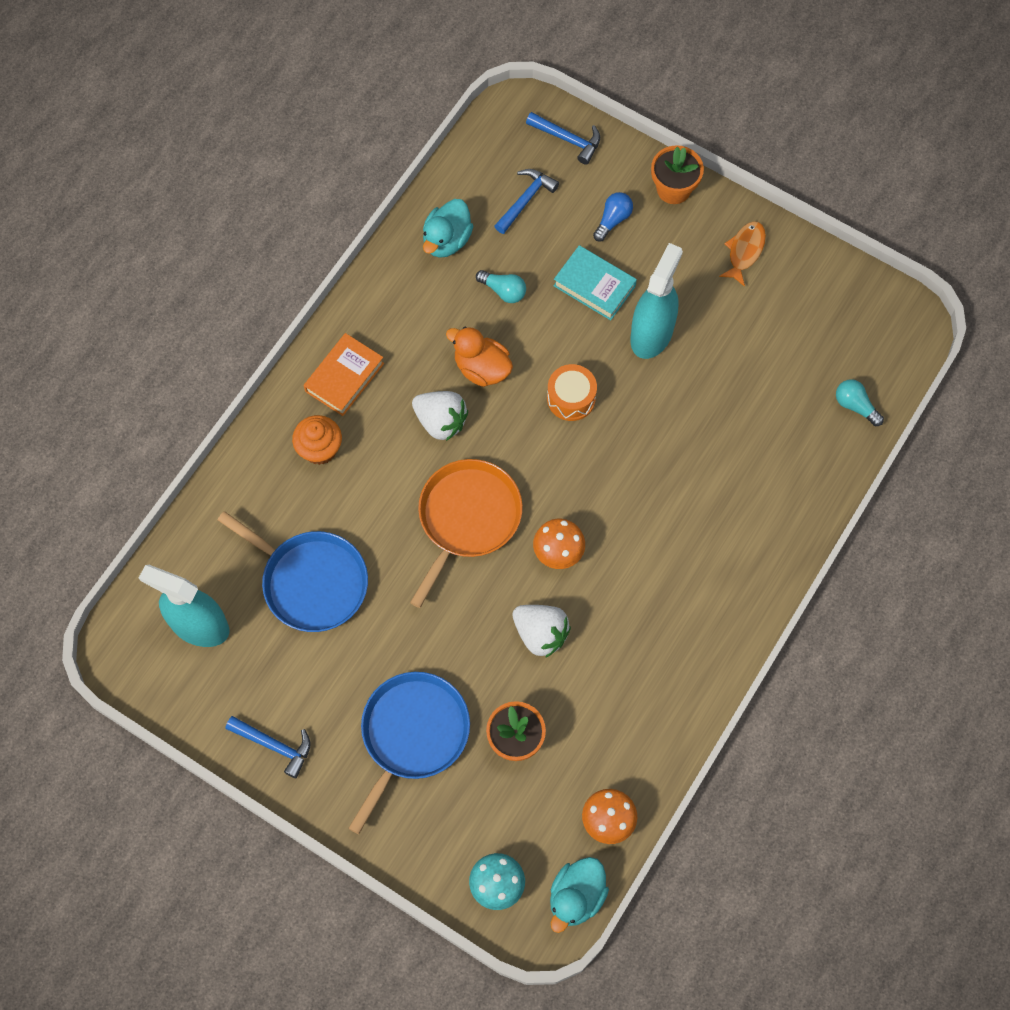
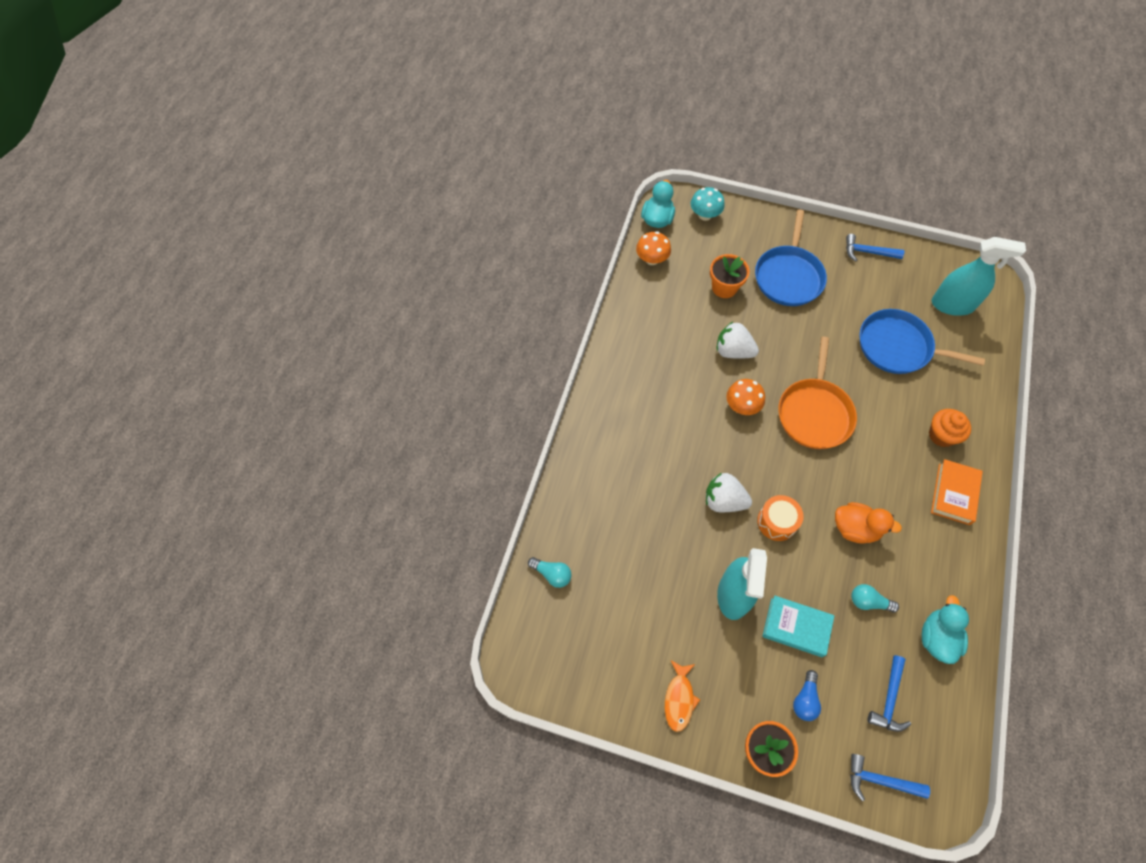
camera: 165 degrees right, 5 degrees down
(441, 421) = (866, 478): white strawberry -> white strawberry (724, 501)

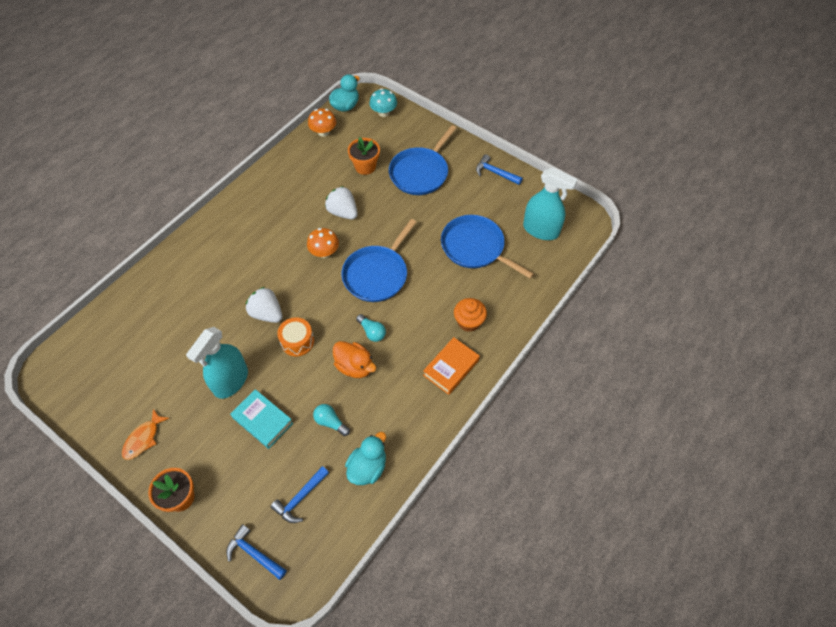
camera: 20 degrees right, 5 degrees down
(552, 574) = (110, 322): turquoise light bulb -> turquoise light bulb (372, 332)
(805, 699) = (235, 474): blue light bulb -> none
(814, 413) = (377, 274): orange pan -> blue pan

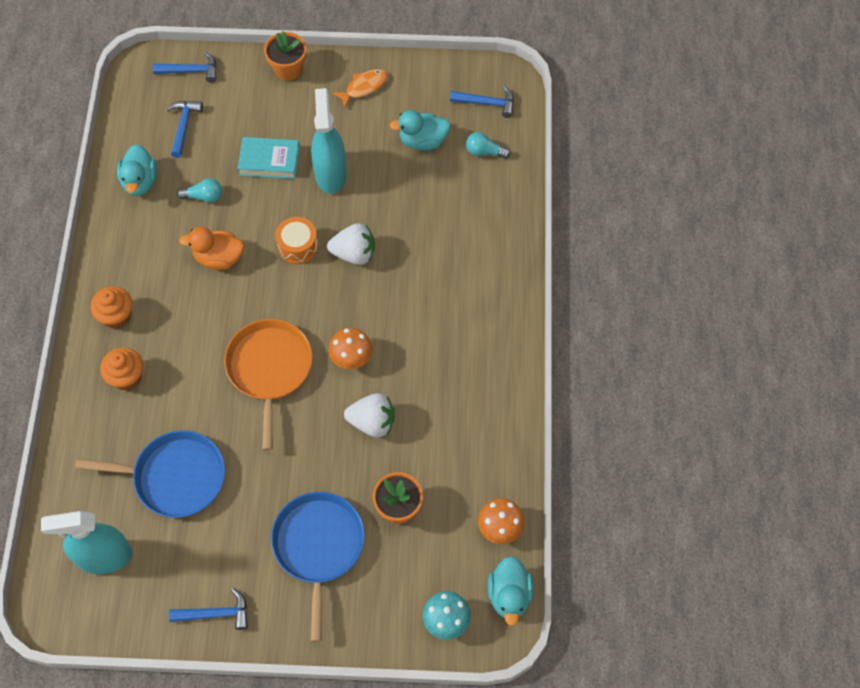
camera: 145 degrees right, 5 degrees up
(79, 365) = (487, 103): none -> blue hammer
(143, 439) = (364, 87): orange fish -> orange fish turned 60 degrees clockwise
(149, 365) = (423, 141): none -> turquoise duck
(372, 332) = (227, 302): turquoise light bulb -> turquoise light bulb (484, 152)
(377, 274) = (269, 369): blue pan -> orange pan
(451, 367) = (117, 316): orange book -> orange cupcake

